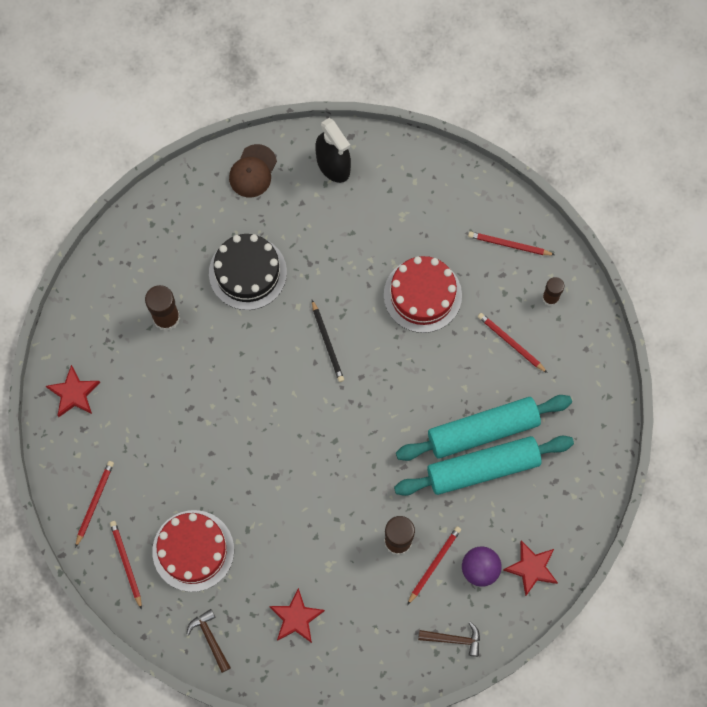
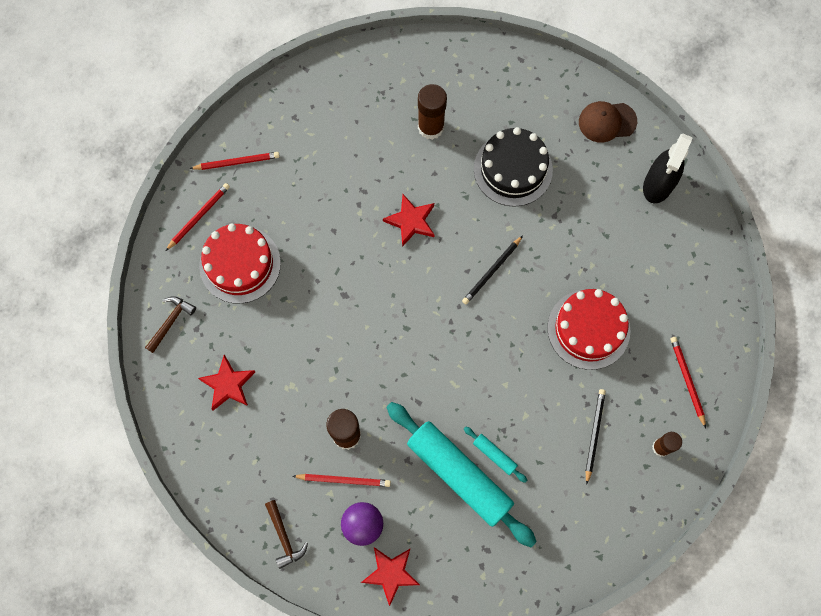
camera: 60 degrees right, 0 degrees up
(74, 393) = (321, 93): red star -> red star (411, 221)
(482, 431) = (494, 455): turquoise rolling pin -> turquoise rolling pin, size x0.41
(511, 343) = (594, 434): red pencil -> black pencil

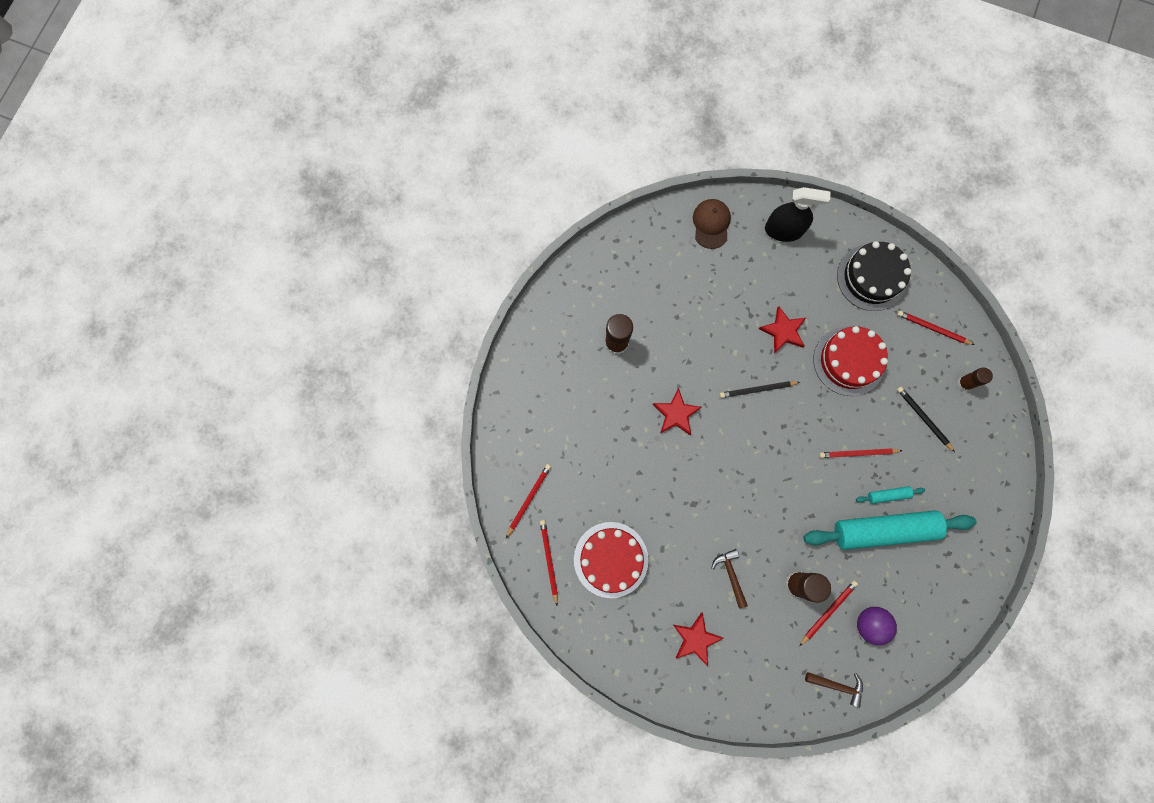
camera: 50 degrees left, 5 degrees up
(171, 322) = (615, 644): brown hammer -> brown hammer (730, 575)
(391, 573) = (917, 631): red star -> red star (783, 331)
(492, 271) = (757, 390): black pencil -> black pencil turned 90 degrees clockwise
(510, 400) = (858, 453): none -> red pencil
(513, 169) = (694, 314): black cake -> black cake (871, 277)
(607, 122) = (711, 224): brown cap -> brown cap turned 150 degrees clockwise
(658, 184) = (783, 230): black spray bottle -> black spray bottle turned 60 degrees counterclockwise

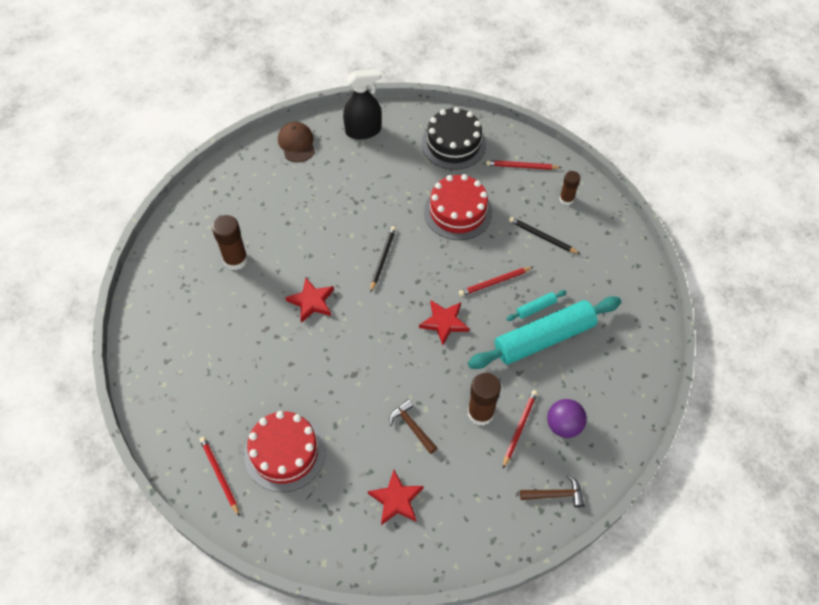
camera: 20 degrees left, 20 degrees down
(528, 499) = (183, 424): red pencil -> none
(757, 390) = (382, 259): black pencil -> black pencil turned 135 degrees clockwise
(783, 331) = (390, 206): red star -> red star (444, 322)

